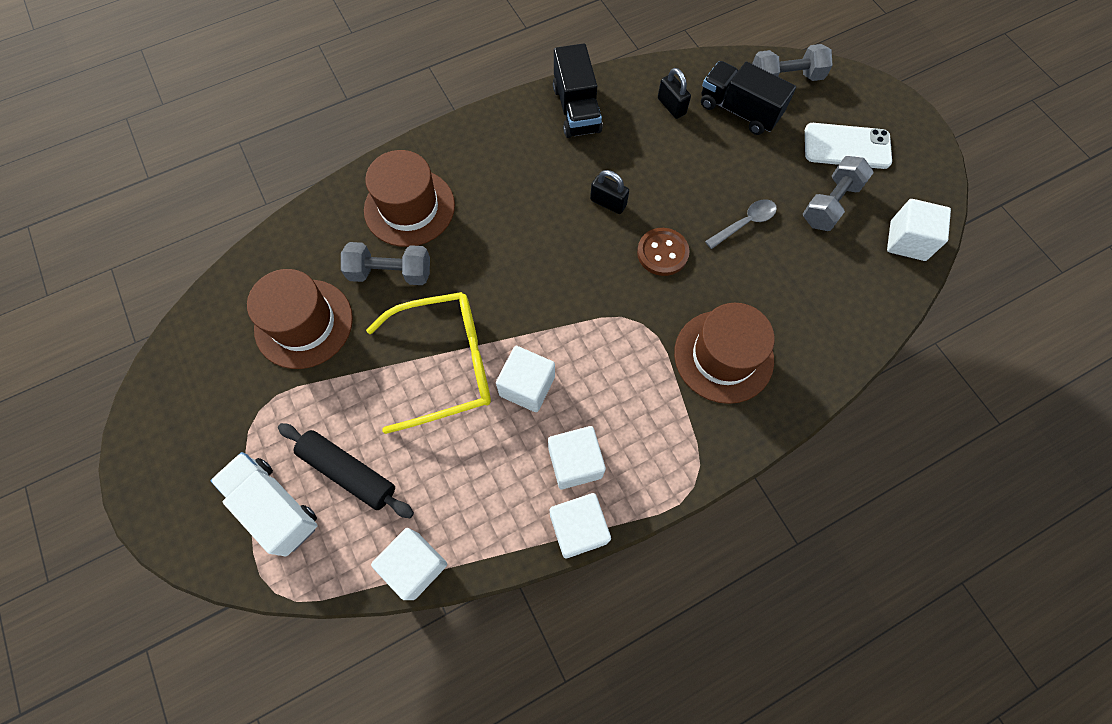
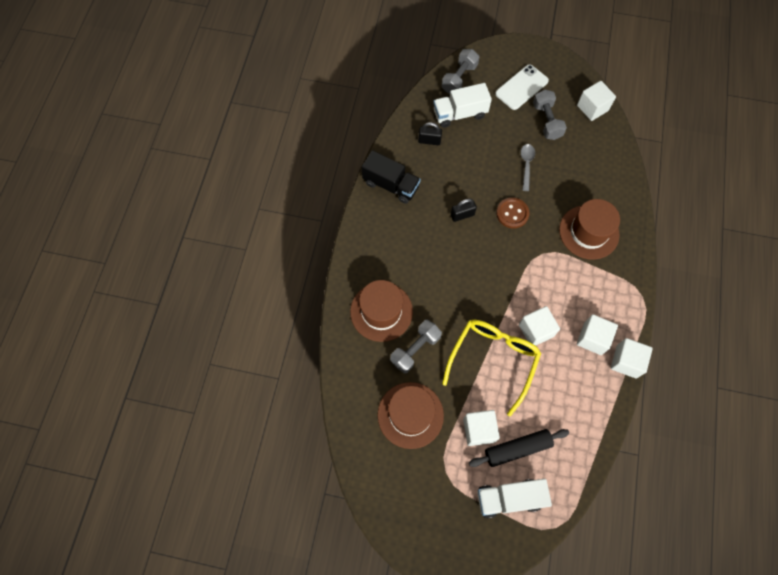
camera: 50 degrees left, 0 degrees up
(415, 565) = (591, 449): white cube -> white cube (479, 430)
(739, 110) = (460, 114): black truck -> white truck

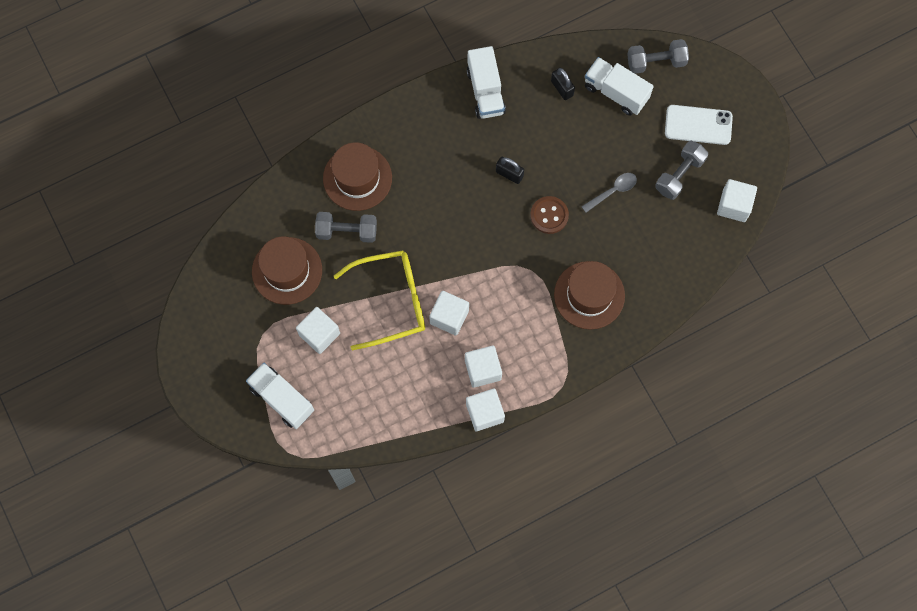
camera: 50 degrees right, 5 degrees up
(391, 185) = (485, 91): black truck -> white truck
(517, 449) = (329, 376): black rolling pin -> none

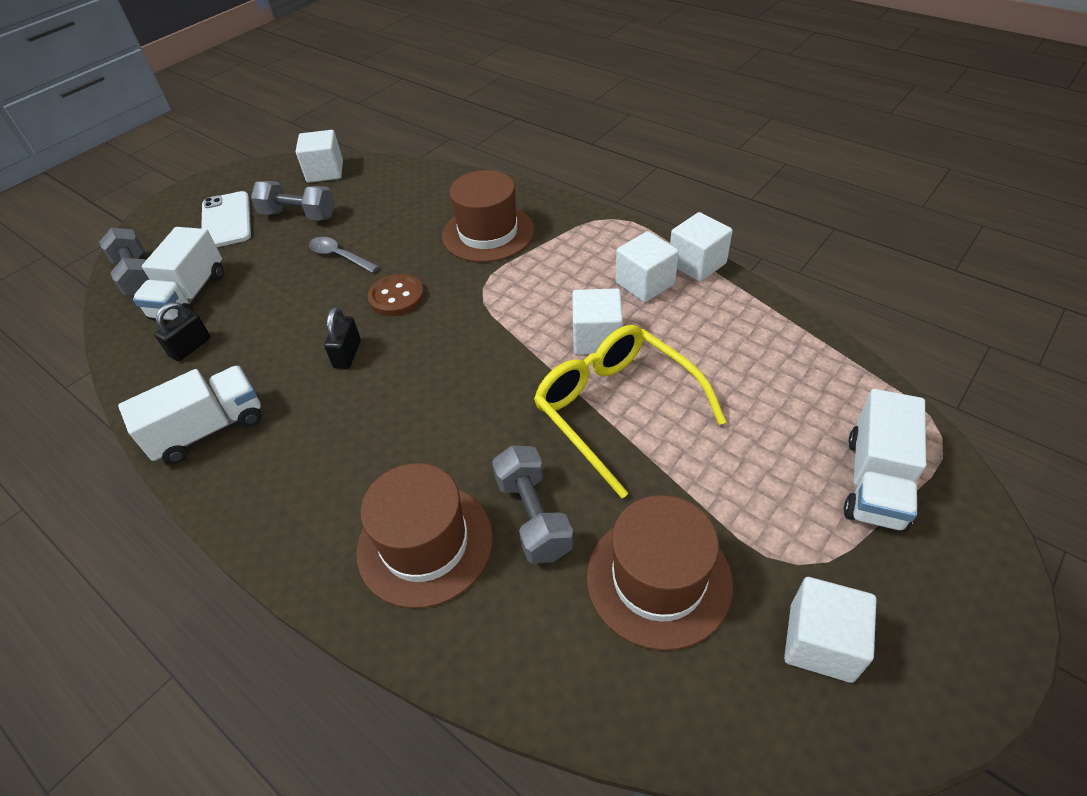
camera: 110 degrees left, 25 degrees down
(319, 334) = (733, 477): white cube -> white cube (820, 642)

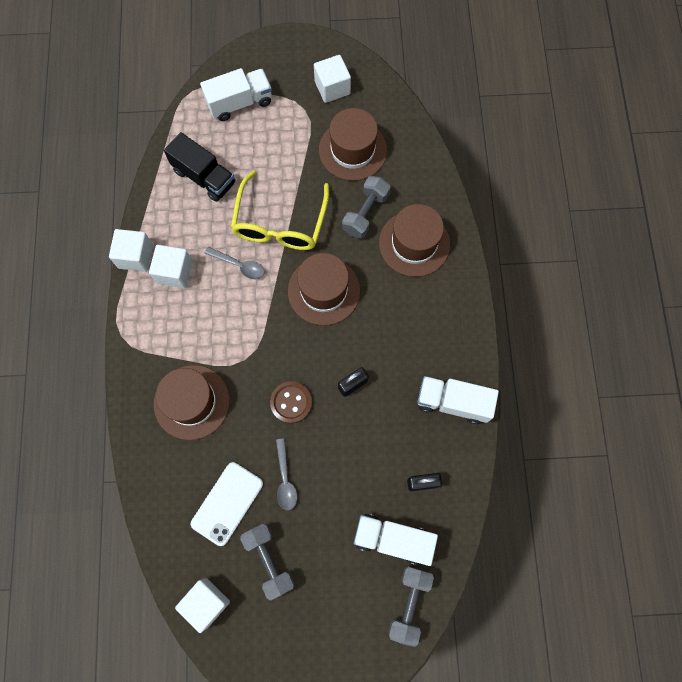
camera: 135 degrees left, 25 degrees up
(190, 296) = (393, 539): white truck -> white truck turned 135 degrees counterclockwise
(226, 220) = (314, 612): white phone -> white phone (227, 503)
(478, 396) = (324, 291): none -> brown hat
(597, 338) = (239, 265): white cube -> grey spoon
(761, 371) = (204, 177): none -> black truck

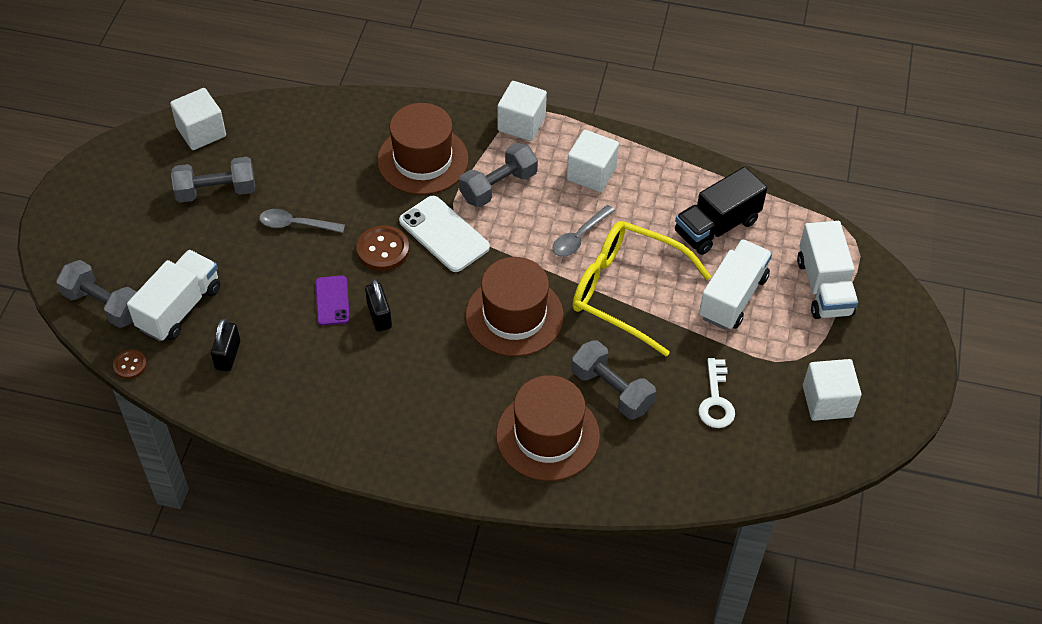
camera: 105 degrees right, 20 degrees down
(135, 256) = (624, 141): white cube -> white cube (521, 124)
(205, 336) = (498, 186): none -> grey dumbbell
(227, 503) = (294, 168): white phone -> white phone (444, 234)
(349, 423) = (332, 300): none -> purple phone
(352, 150) = (716, 400): brown hat -> white key
(453, 402) = (310, 416): white truck -> white truck (733, 297)
(456, 555) = (130, 365): none -> brown button

